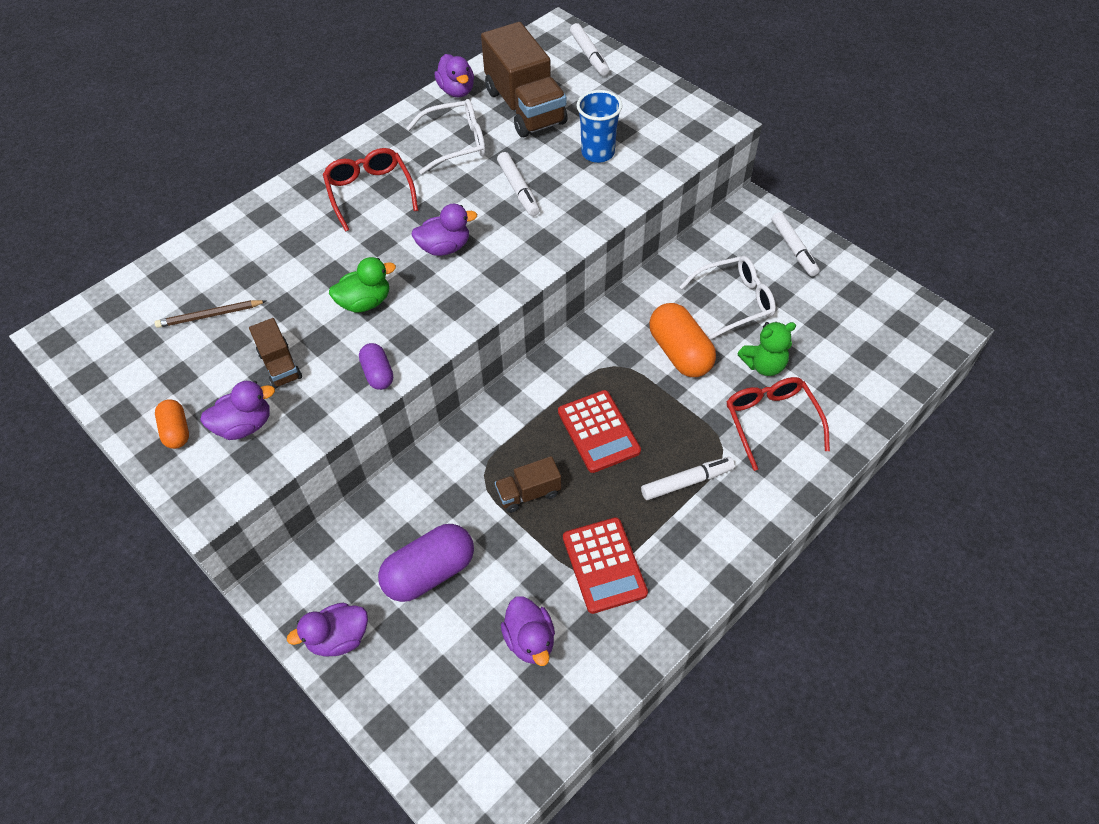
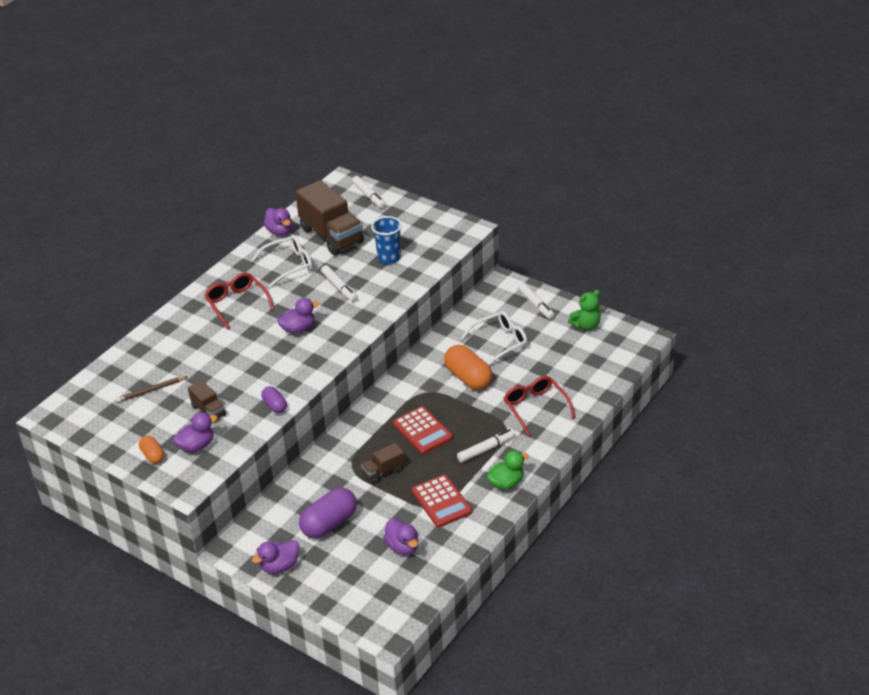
camera: 10 degrees left, 15 degrees down
(365, 302) = (254, 368): green duck -> green duck (506, 483)
(764, 365) = (526, 376): green teddy bear -> green teddy bear (586, 325)

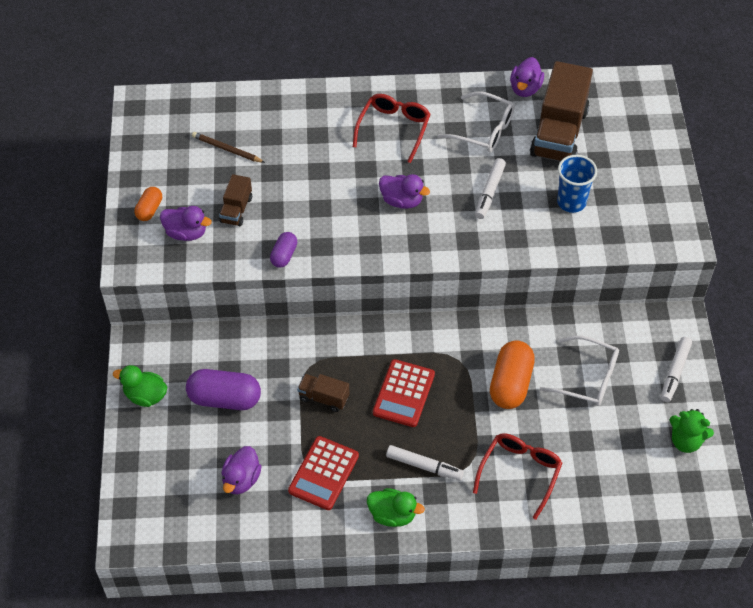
camera: 50 degrees right, 15 degrees up
(280, 566) = (145, 396): purple duck -> green duck
(369, 196) = (649, 121): white marker -> none

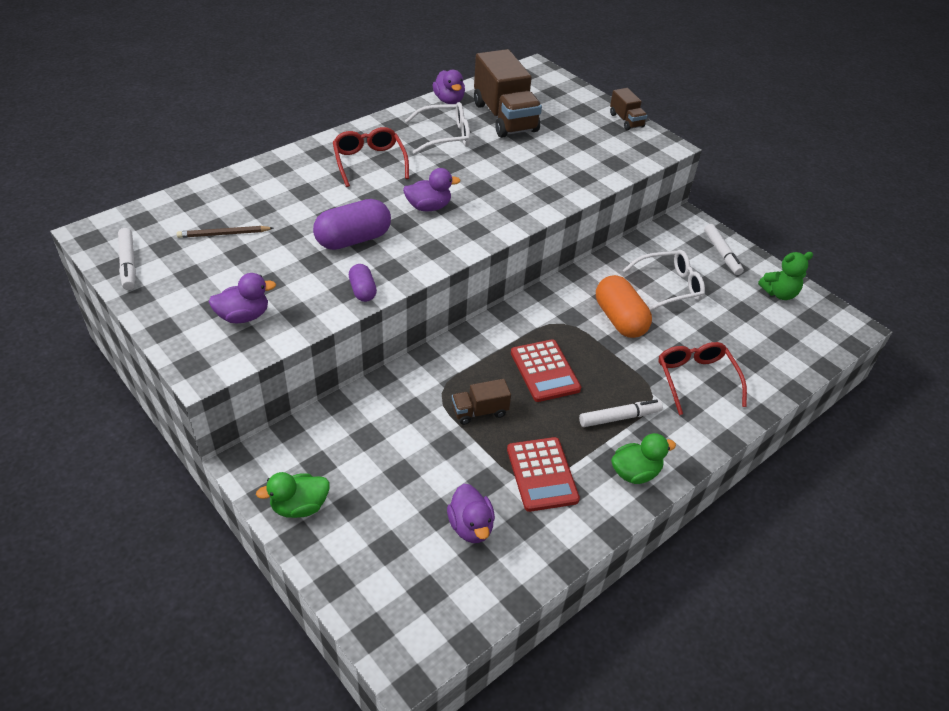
camera: 40 degrees left, 10 degrees down
(149, 209) = (184, 314): orange capsule -> none
(224, 399) = (386, 463): purple capsule -> purple capsule (353, 239)
(236, 210) = (279, 276): brown truck -> brown truck (626, 120)
(489, 192) = (494, 173): white marker -> white marker (128, 264)
(571, 202) = (563, 155): blue cup -> none

